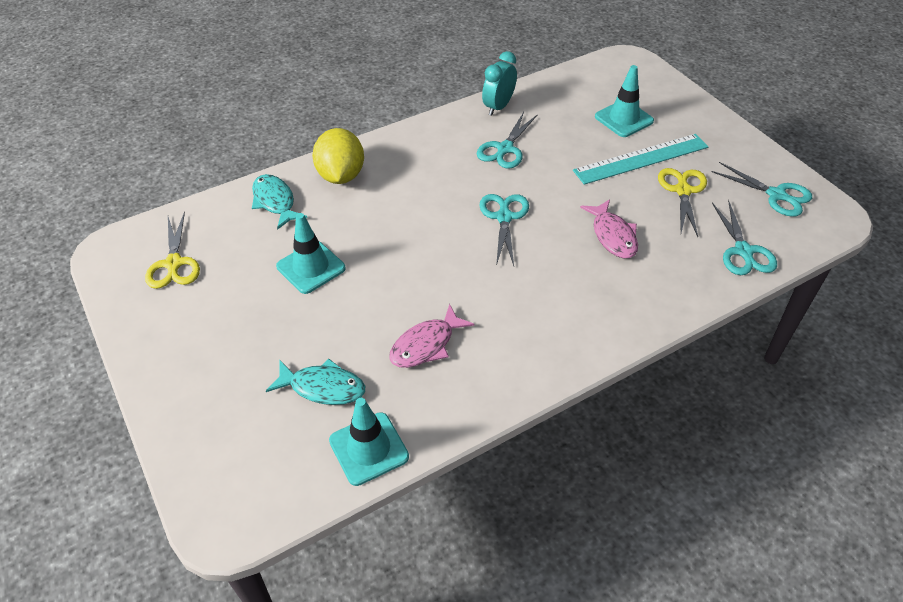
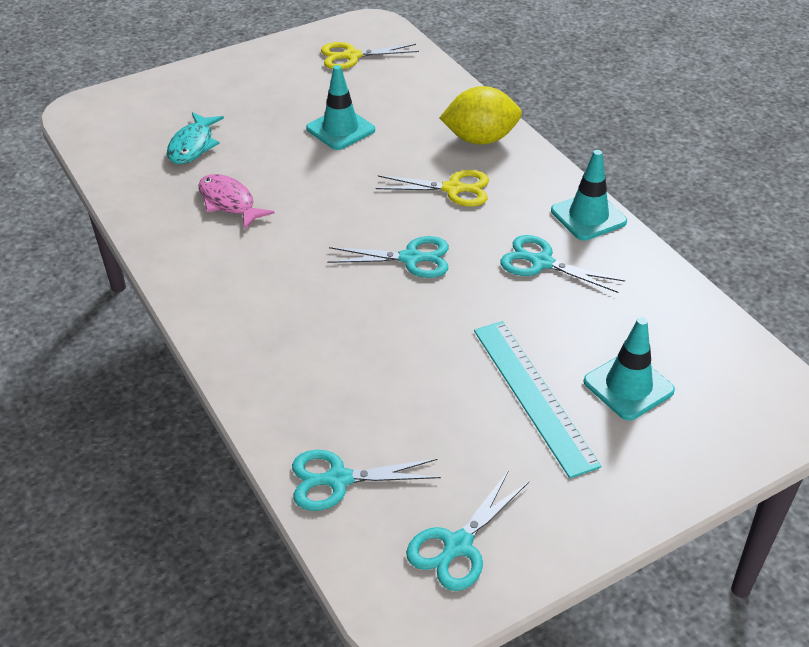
camera: 90 degrees right, 5 degrees down
(275, 202) = (436, 101): turquoise fish -> none
(369, 448) = (122, 173): turquoise traffic cone -> turquoise traffic cone (588, 216)
(498, 107) = (633, 259): turquoise clock -> none
(613, 236) = (375, 350): pink fish -> none
(682, 190) = (466, 432): yellow scissors -> yellow scissors (454, 189)

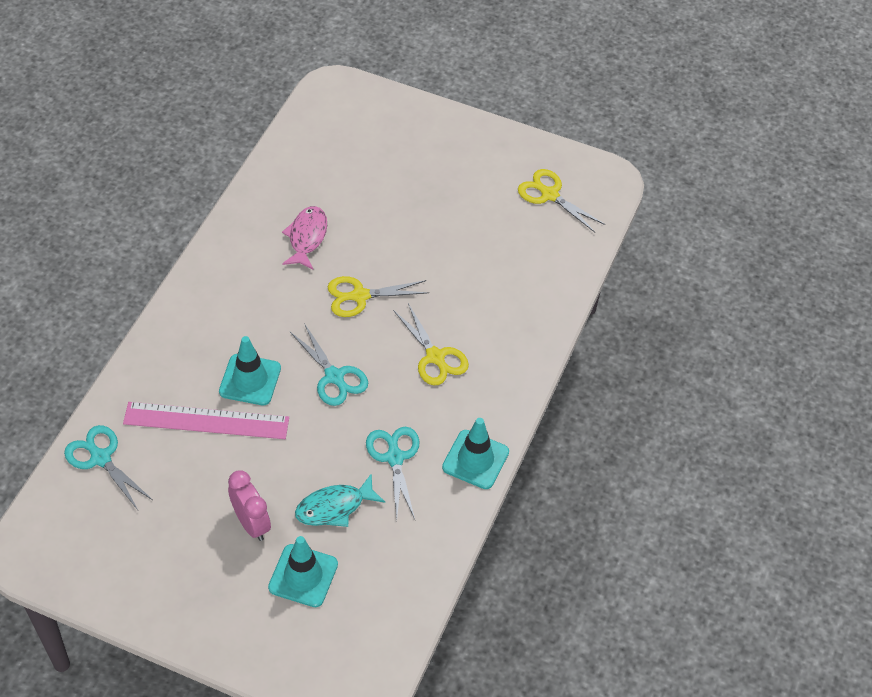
camera: 50 degrees right, 10 degrees up
(193, 146) = (350, 176): turquoise fish -> turquoise fish (334, 507)
(335, 202) = (359, 296): none -> yellow scissors
(340, 129) = (447, 246): turquoise traffic cone -> turquoise traffic cone (250, 380)
(373, 371) = (206, 421): none -> pink ruler
(457, 546) = (91, 550): turquoise scissors -> none
(480, 139) = (513, 339): yellow lemon -> none
(533, 395) = (251, 523): turquoise ruler -> pink clock

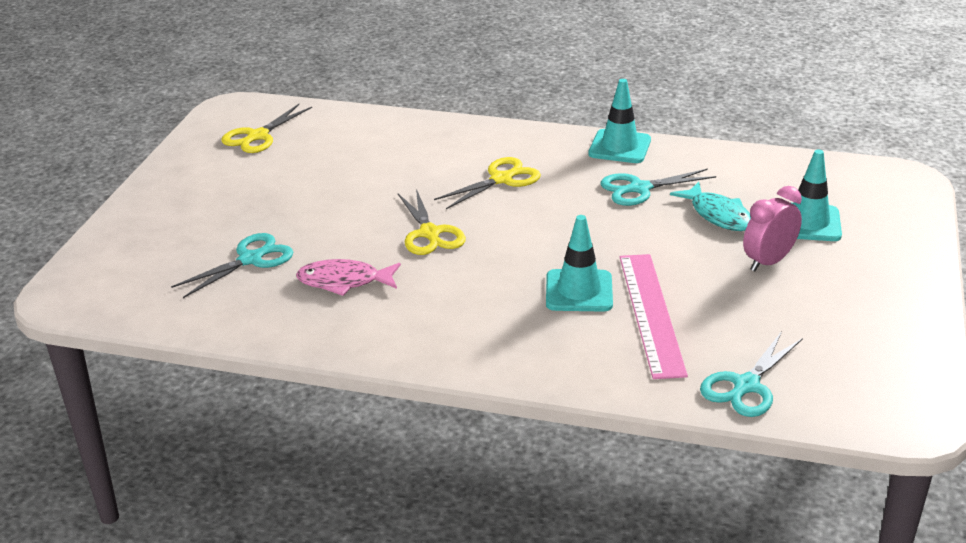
camera: 95 degrees left, 20 degrees down
(335, 377) = (552, 235): turquoise scissors -> turquoise scissors (251, 259)

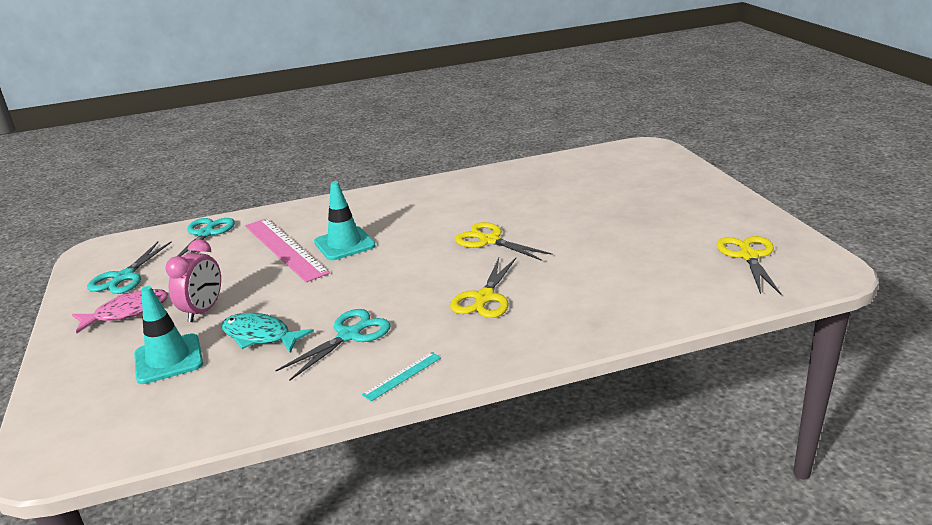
camera: 150 degrees right, 5 degrees down
(251, 259) = (582, 190): turquoise scissors -> turquoise scissors (123, 277)
(344, 281) = (506, 199): pink fish -> pink fish (127, 312)
(619, 147) = (402, 376): turquoise traffic cone -> turquoise ruler

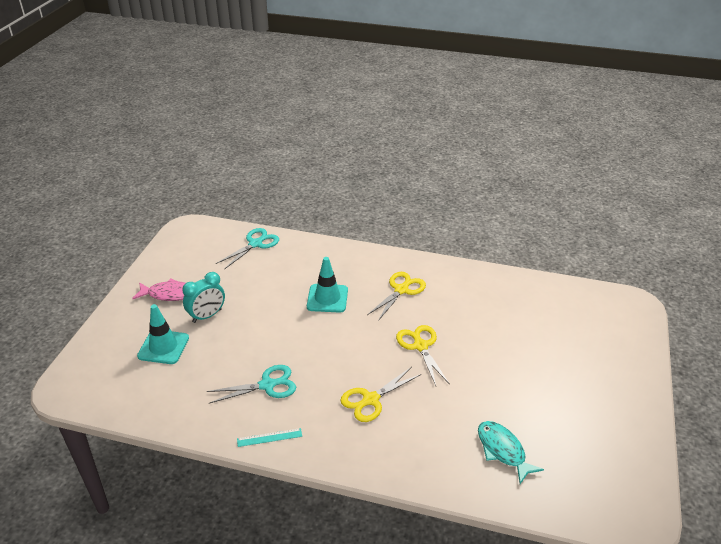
camera: 30 degrees right, 10 degrees up
(123, 277) = (186, 261): turquoise scissors -> none
(203, 310) = (207, 316): pink clock -> turquoise clock
(260, 336) = (220, 356): turquoise fish -> turquoise fish (503, 450)
(284, 248) = (289, 283): pink ruler -> none
(748, 255) = (591, 467): yellow scissors -> yellow scissors (401, 289)

